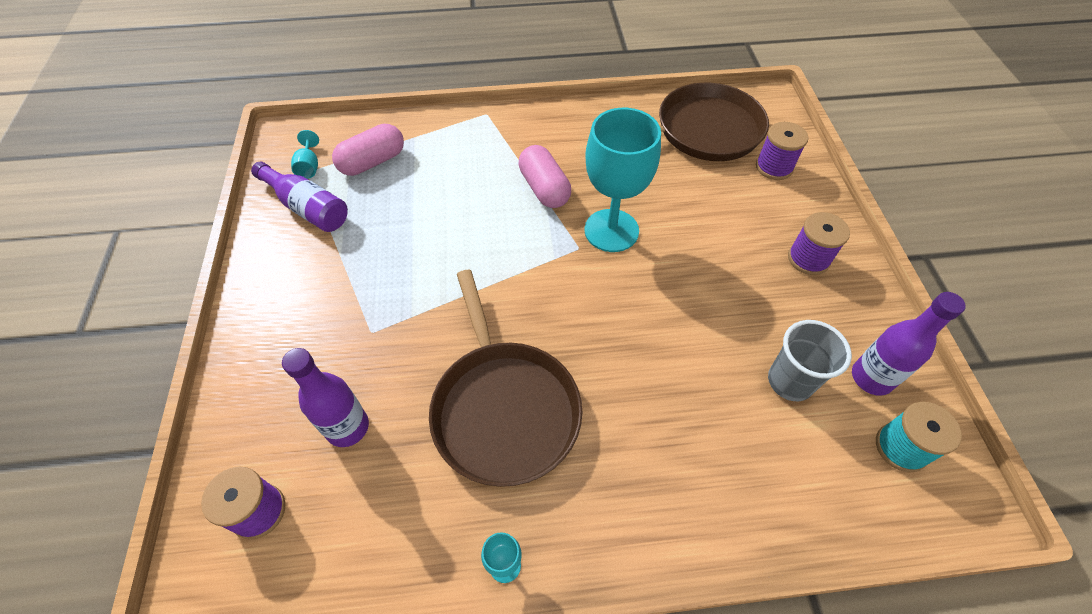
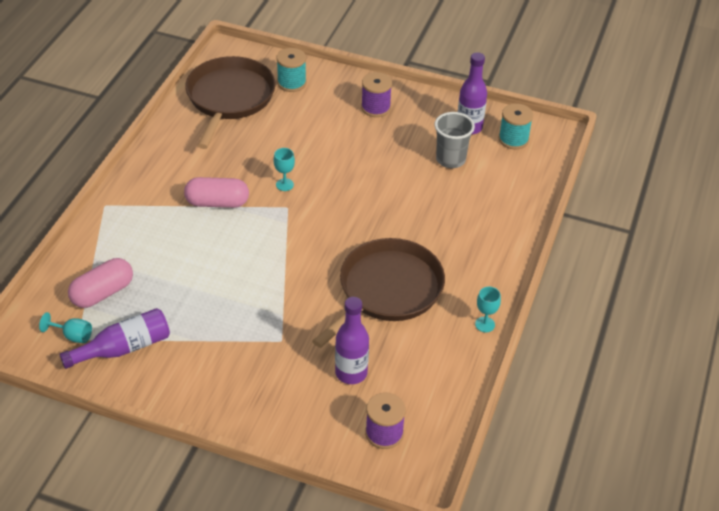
camera: 65 degrees left, 10 degrees down
(372, 162) = (102, 293): pink capsule -> pink capsule turned 60 degrees clockwise
(503, 408) = (387, 291): brown pan -> brown pan turned 60 degrees counterclockwise
(611, 230) = (284, 184): turquoise goblet -> turquoise goblet, size x0.41
(774, 167) = (291, 83): purple spool -> turquoise spool

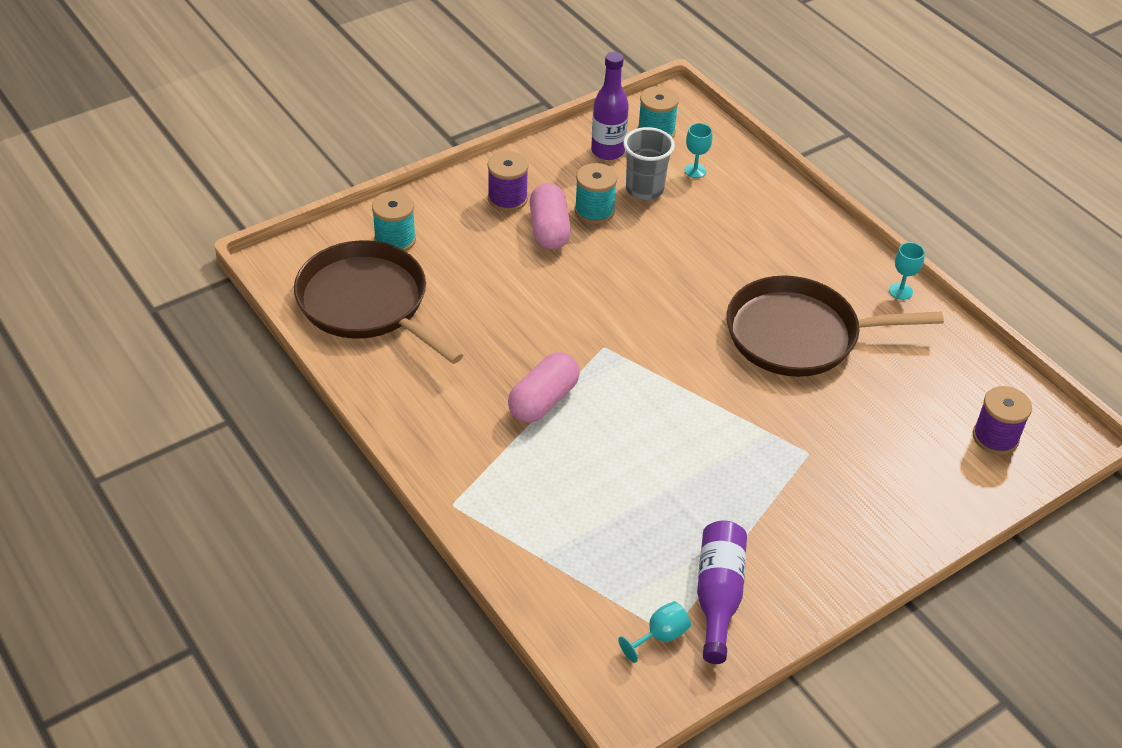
camera: 55 degrees left, 0 degrees up
(102, 293) = (609, 575): pink capsule -> pink capsule (549, 230)
(284, 184) = (565, 331): turquoise goblet -> turquoise goblet (695, 171)
(351, 373) = (896, 421): purple bottle -> none
(387, 291) = (799, 335): brown pan -> brown pan turned 75 degrees counterclockwise
(405, 148) = (594, 211): none -> turquoise spool

